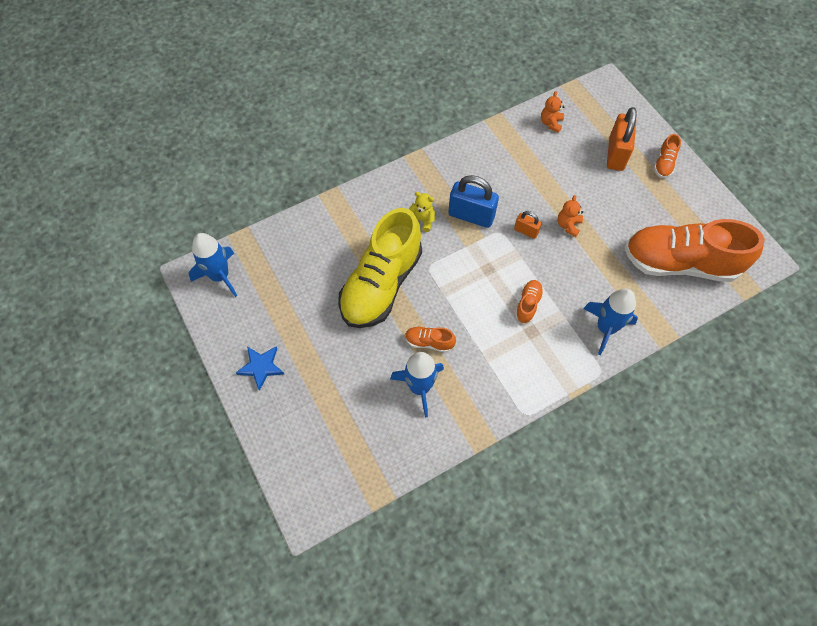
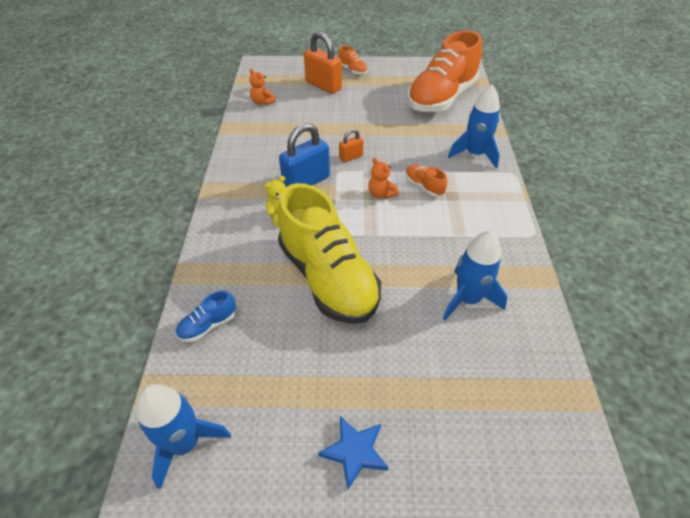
camera: 60 degrees left, 15 degrees down
(299, 237) = (208, 325): none -> blue shoe
(429, 342) = (420, 269): orange shoe -> none
(568, 225) = (365, 133): orange teddy bear -> orange teddy bear (381, 194)

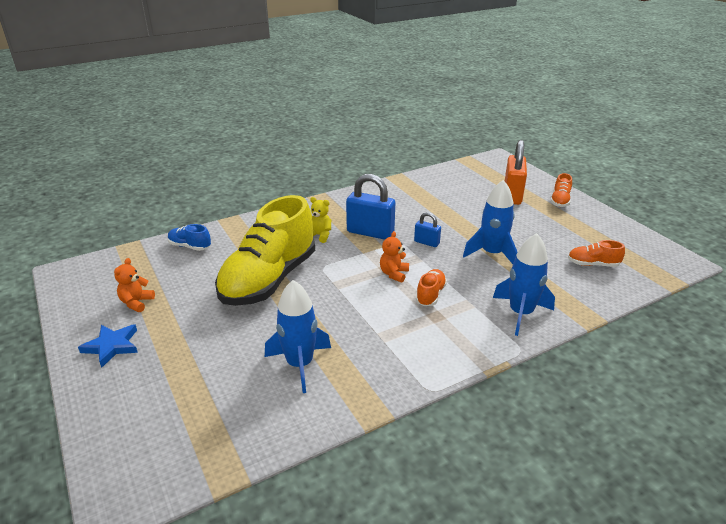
camera: 60 degrees right, 15 degrees down
(185, 443) = (95, 273): blue rocket -> blue rocket (492, 254)
(262, 102) = (448, 178): orange teddy bear -> orange teddy bear (136, 303)
(351, 157) = (426, 242): orange padlock -> blue padlock
(441, 98) = (592, 264): orange shoe -> orange shoe, size x0.40

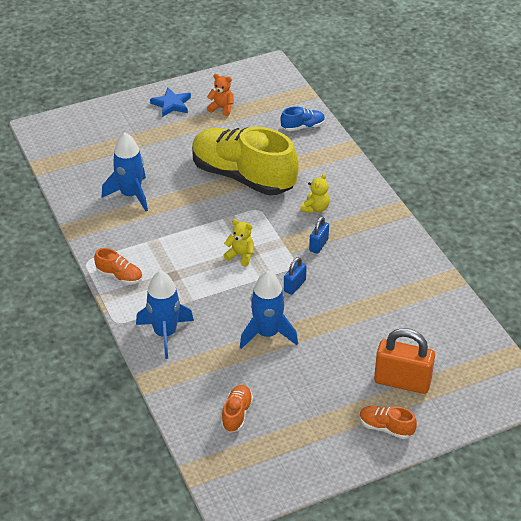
camera: 95 degrees right, 10 degrees up
(190, 246) = (303, 127): blue shoe -> blue shoe turned 45 degrees clockwise
(370, 232) = (318, 245): blue padlock -> blue padlock, size x0.53
(394, 274) = (240, 256): orange teddy bear -> yellow teddy bear
(430, 295) = (204, 277): orange shoe -> orange shoe (119, 276)

